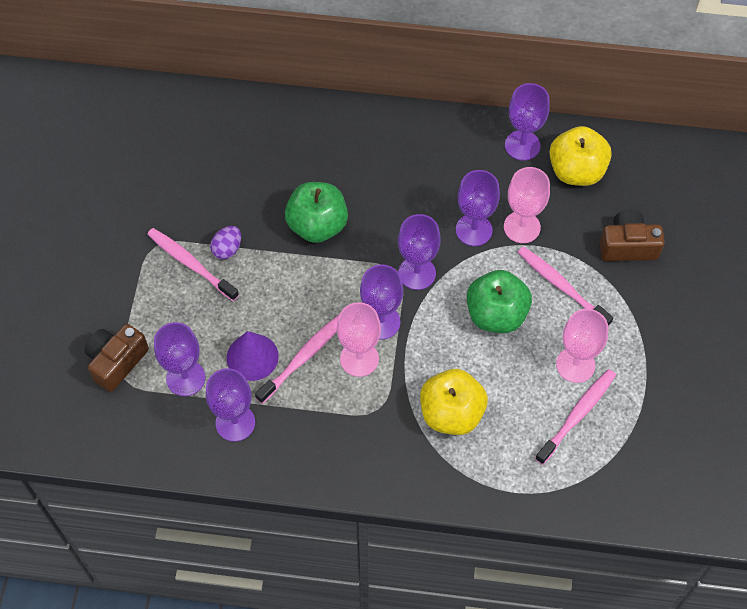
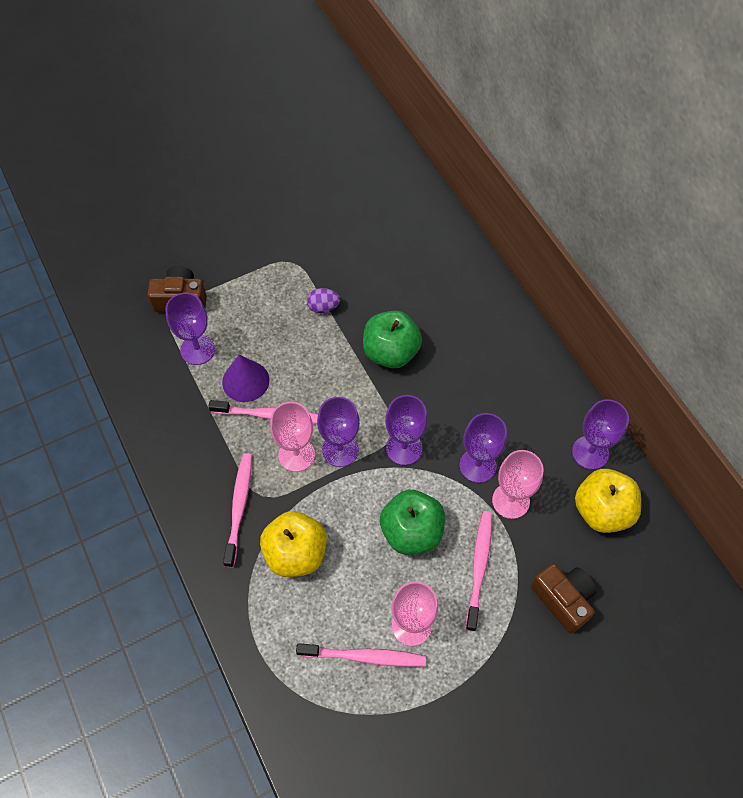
camera: 55 degrees right, 0 degrees up
(191, 264) = (293, 293): pink toothbrush -> pink toothbrush (239, 507)
(235, 423) = (183, 405): purple goblet -> none

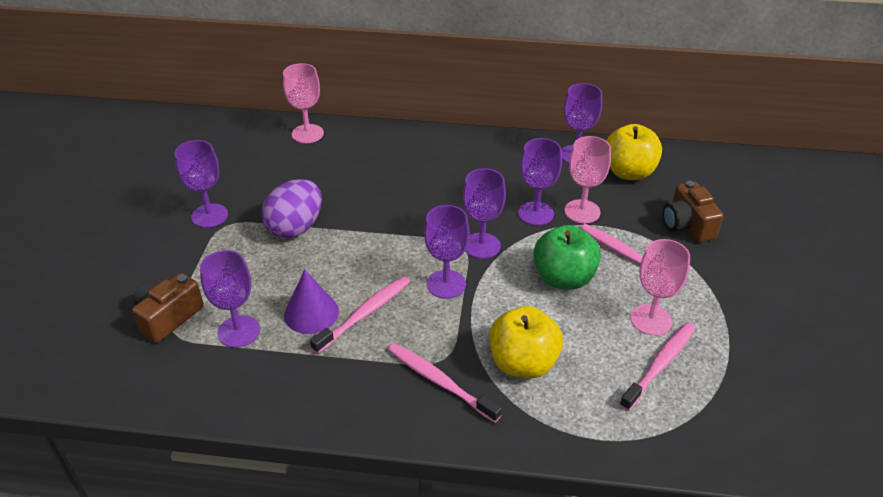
camera: 55 degrees left, 20 degrees down
(293, 244) = (209, 216): none -> purple goblet
(296, 455) = (423, 315): pink goblet -> pink goblet (307, 134)
(323, 307) = (295, 227): purple egg -> purple egg, size x1.90
(391, 352) = (384, 210): green apple -> none
(563, 599) = (687, 225): brown camera -> brown camera turned 105 degrees counterclockwise

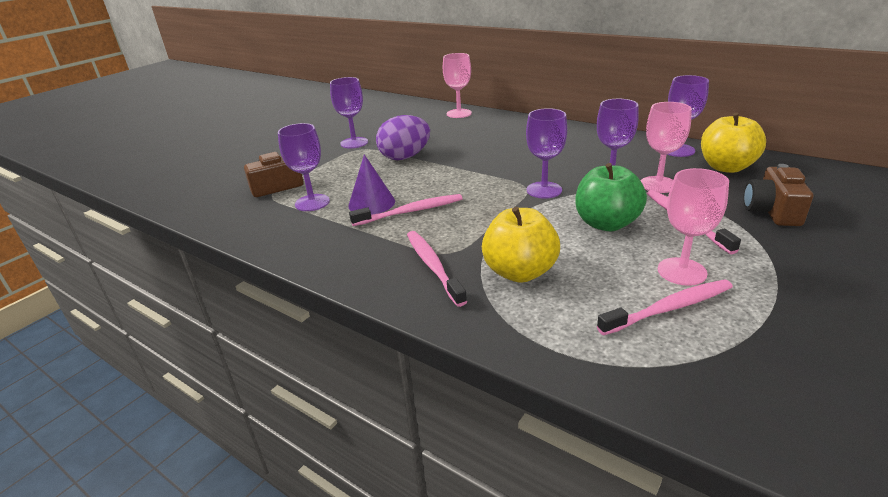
camera: 30 degrees right, 10 degrees down
(446, 284) = (493, 207): purple goblet -> none

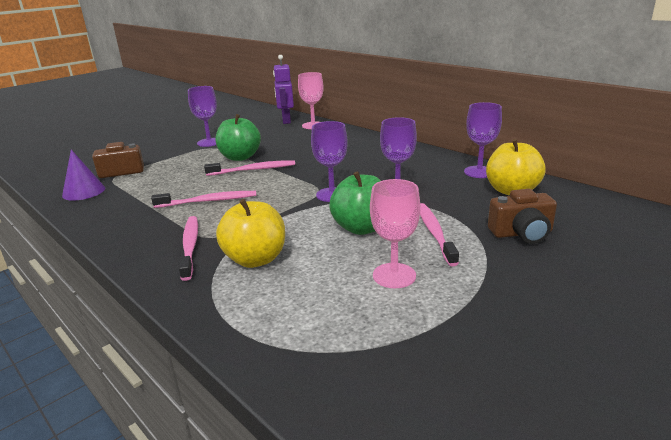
camera: 10 degrees right, 5 degrees down
(312, 203) = (138, 186): purple goblet -> none
(371, 203) = (183, 191): purple cone -> purple cone (83, 191)
(405, 157) = (240, 157): purple egg -> green apple
(423, 110) = (286, 121): none -> purple robot
(658, 184) = (436, 200): pink goblet -> none
(668, 308) = (356, 305): pink toothbrush -> pink toothbrush (253, 170)
(772, 211) = (522, 233): brown camera -> brown camera turned 120 degrees counterclockwise

